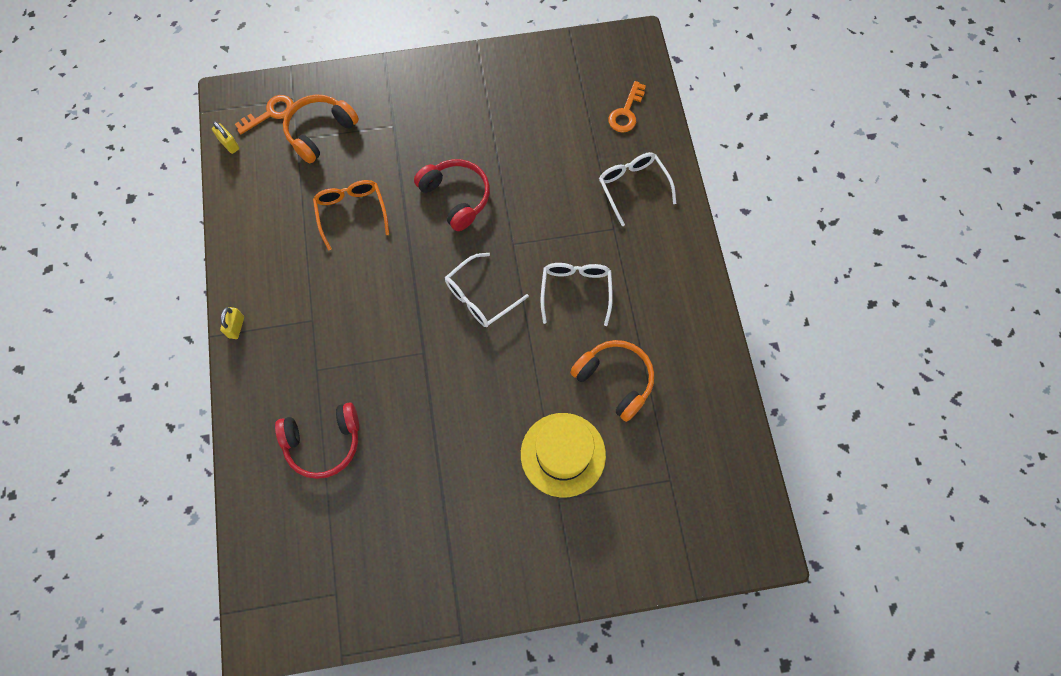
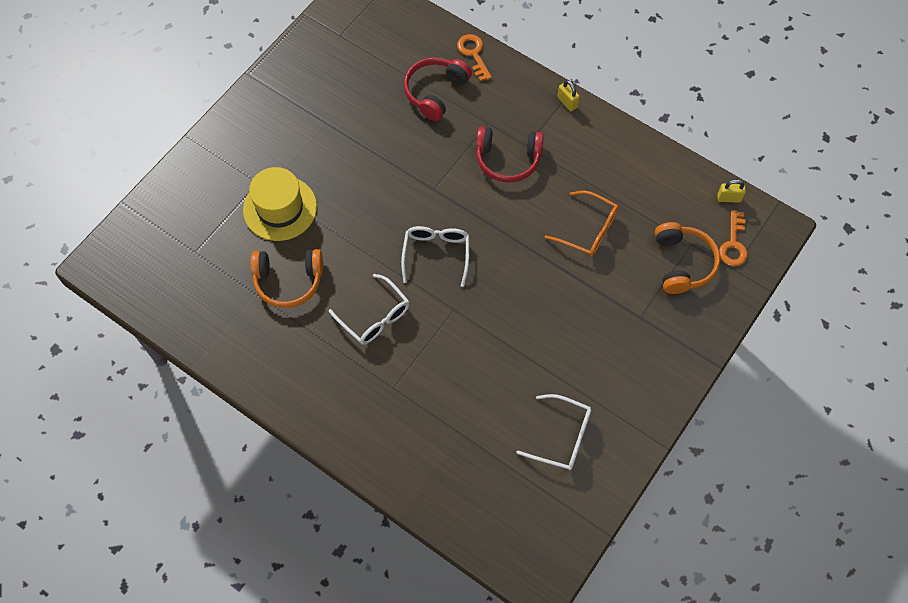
camera: 135 degrees right, 5 degrees down
(456, 197) = (531, 306): red headphones -> red headphones (507, 159)
(626, 112) = (480, 498): orange key -> orange key (474, 54)
(633, 187) = (410, 435): white glasses -> white glasses (561, 437)

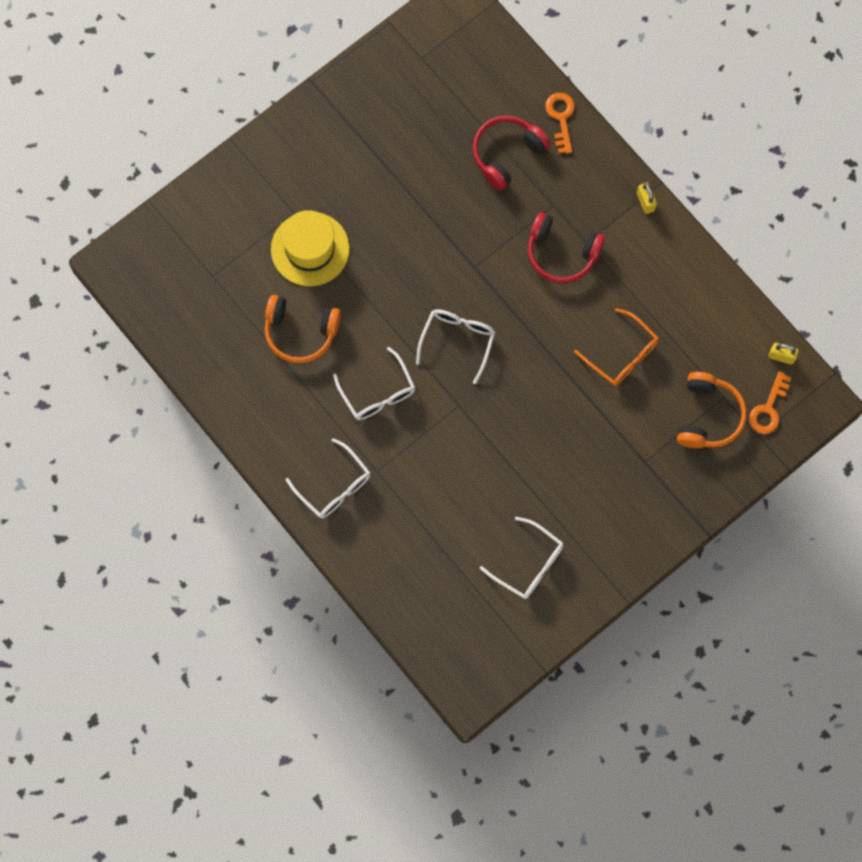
camera: 15 degrees right, 10 degrees up
(355, 412) = (333, 486): none -> white glasses

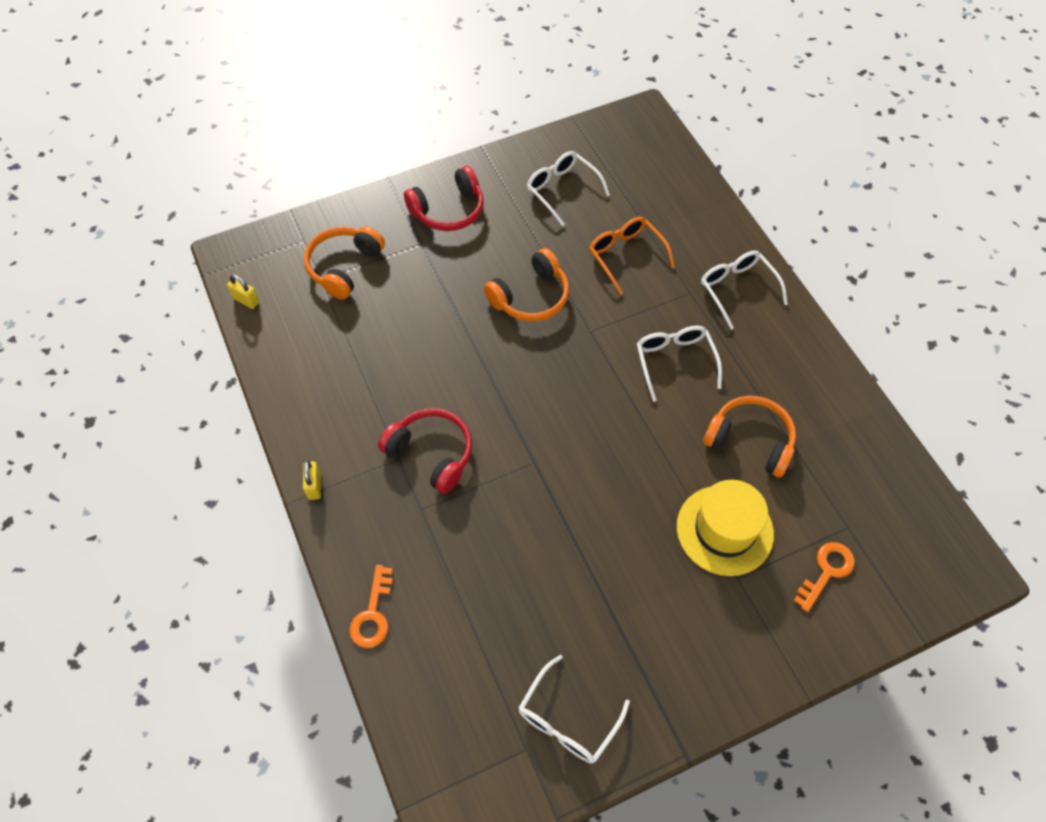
camera: 165 degrees left, 15 degrees down
(457, 341) = (576, 391): white glasses -> white glasses (568, 719)
(507, 154) = (455, 585): red headphones -> red headphones (448, 210)
(524, 428) = (530, 297): none -> orange headphones
(621, 354) = (406, 339): orange glasses -> orange glasses (626, 256)
(768, 408) = (282, 260): orange key -> orange key (826, 572)

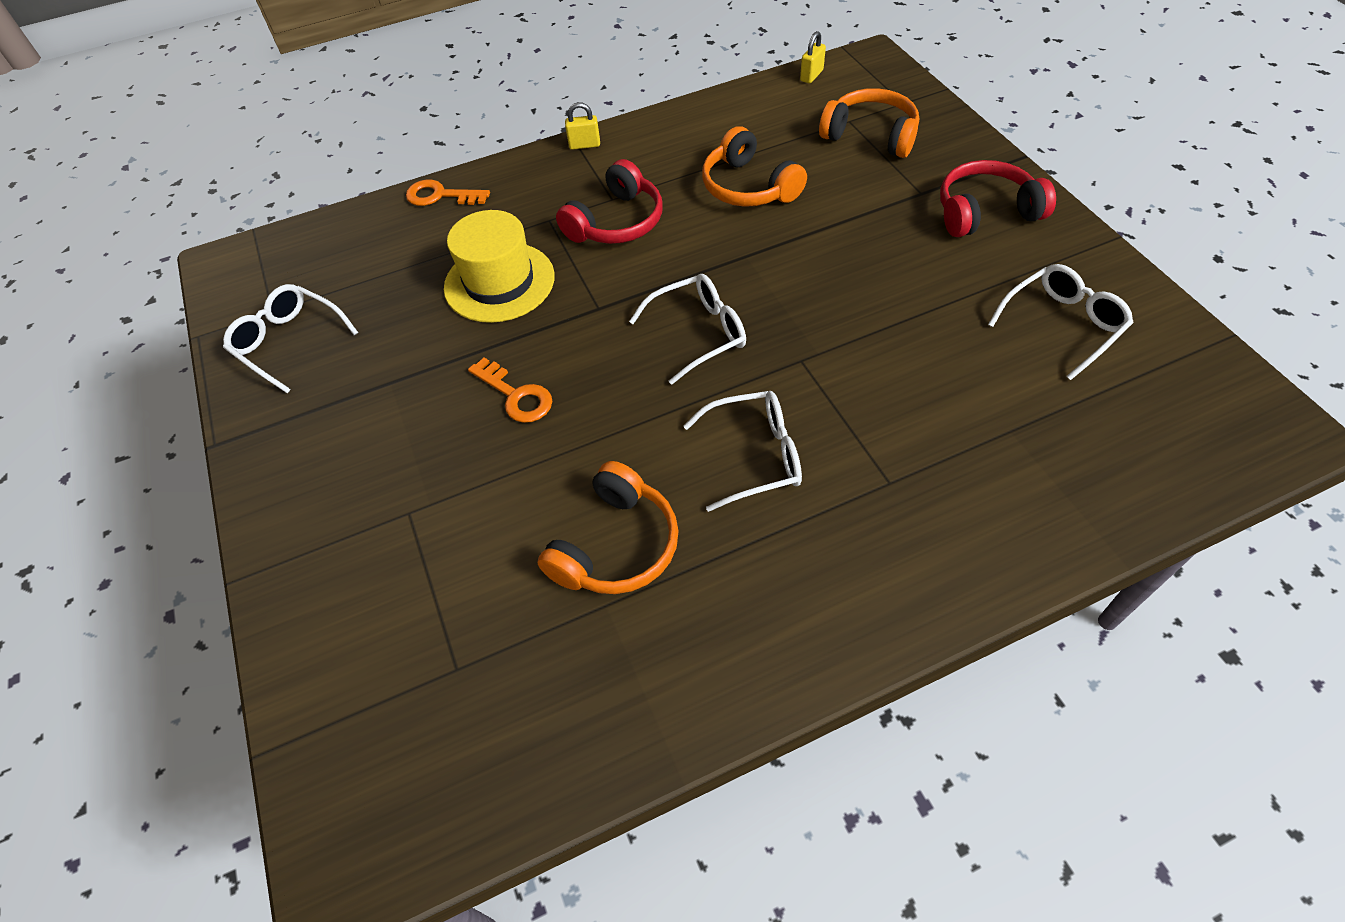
camera: 95 degrees right, 5 degrees down
(448, 210) = (985, 212): red headphones -> red headphones turned 105 degrees clockwise
(530, 297) = (851, 296): orange headphones -> orange headphones (748, 187)
(626, 256) = (948, 401): orange glasses -> none
(724, 530) = (479, 502): yellow hat -> yellow hat (499, 282)
(737, 290) = (907, 551): white glasses -> white glasses (698, 333)
(826, 572) = (392, 627): orange key -> orange key (516, 395)

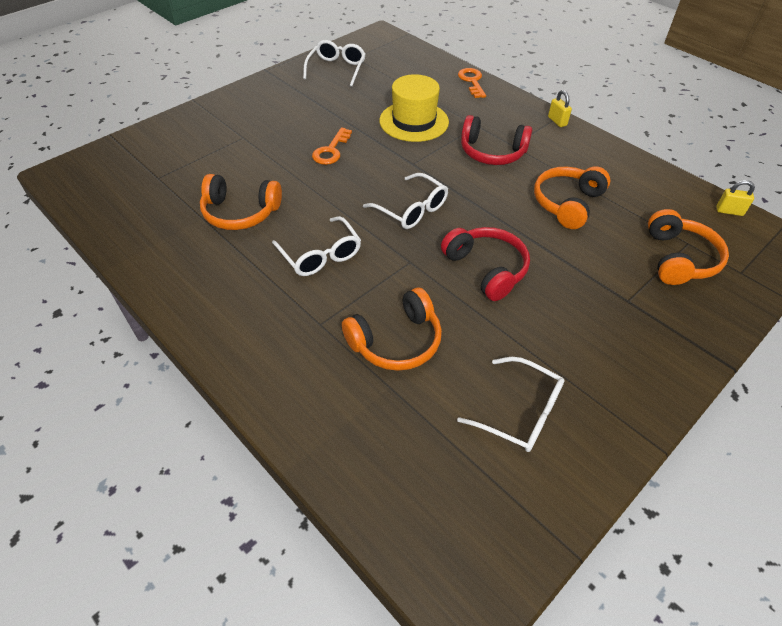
camera: 65 degrees right, 5 degrees down
(938, 407) = (396, 341): none -> orange headphones
(985, 212) = (631, 345): red headphones -> red headphones (486, 269)

